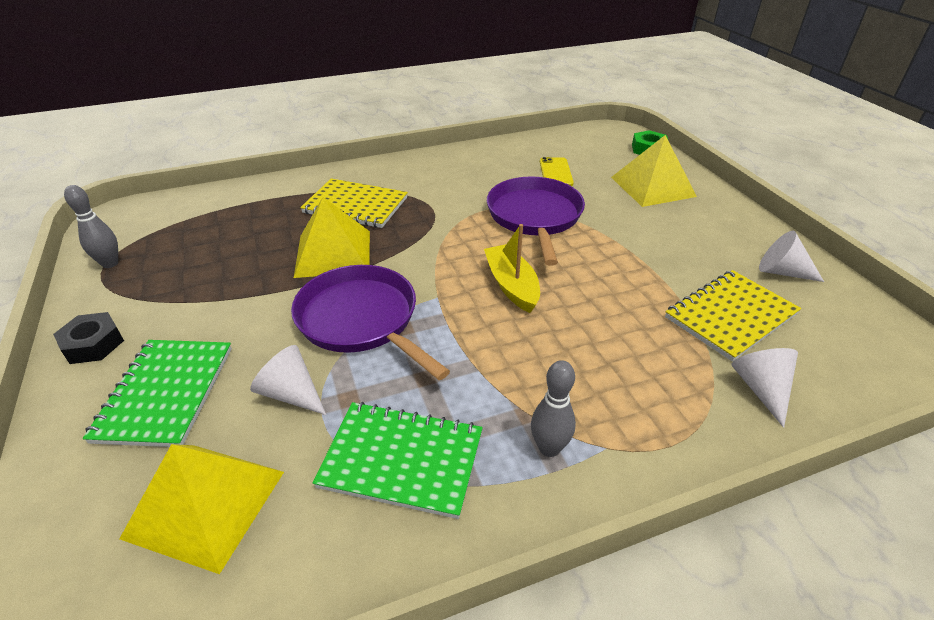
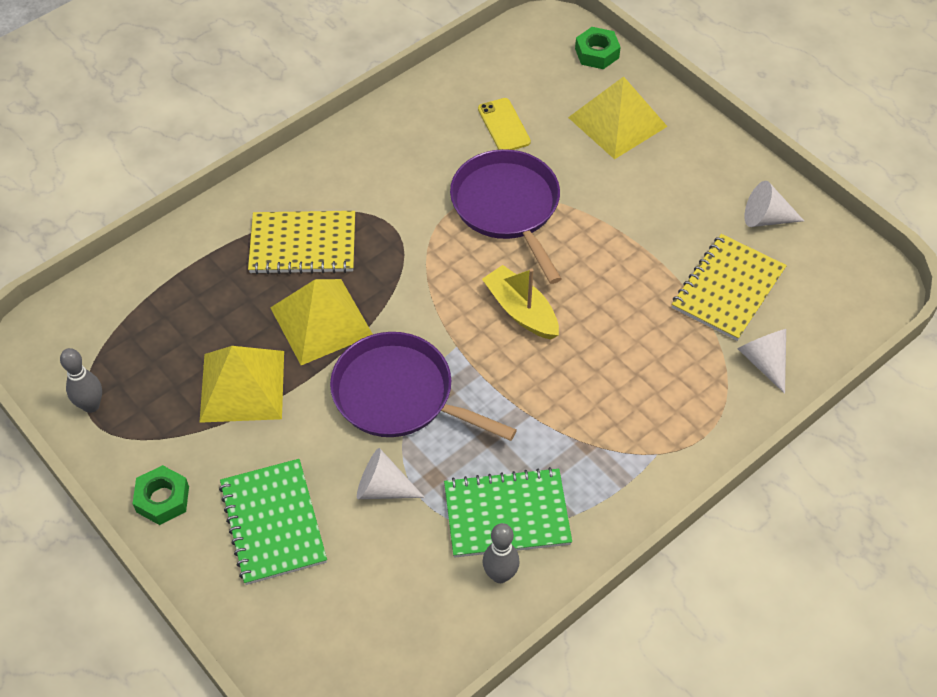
camera: 20 degrees left, 15 degrees up
(93, 344) = (163, 499): black nut -> green nut
(205, 504) = (378, 596): yellow pyramid -> yellow pyramid (242, 386)
(549, 448) = (614, 468): grey bowling pin -> grey bowling pin (500, 575)

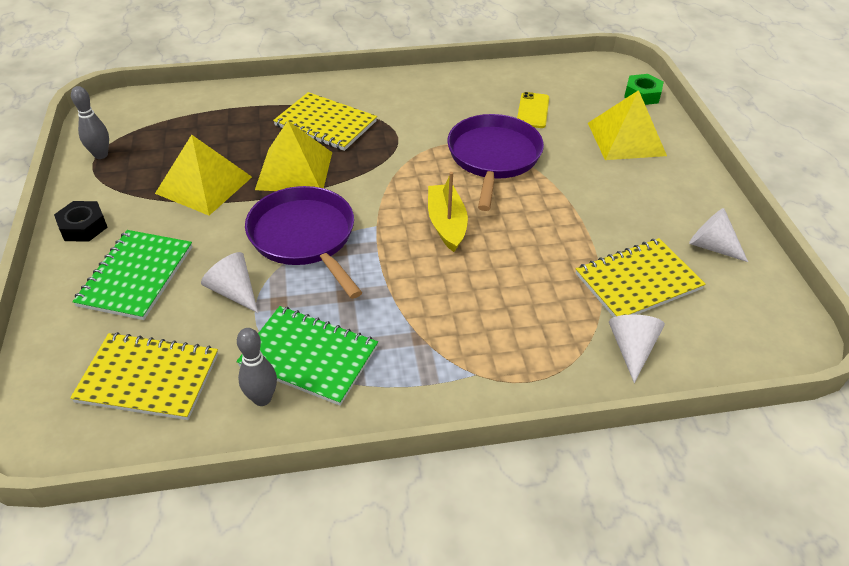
camera: 30 degrees right, 10 degrees down
(163, 499) = (83, 227): green nut -> black nut
(384, 613) = (148, 378): none -> yellow notebook

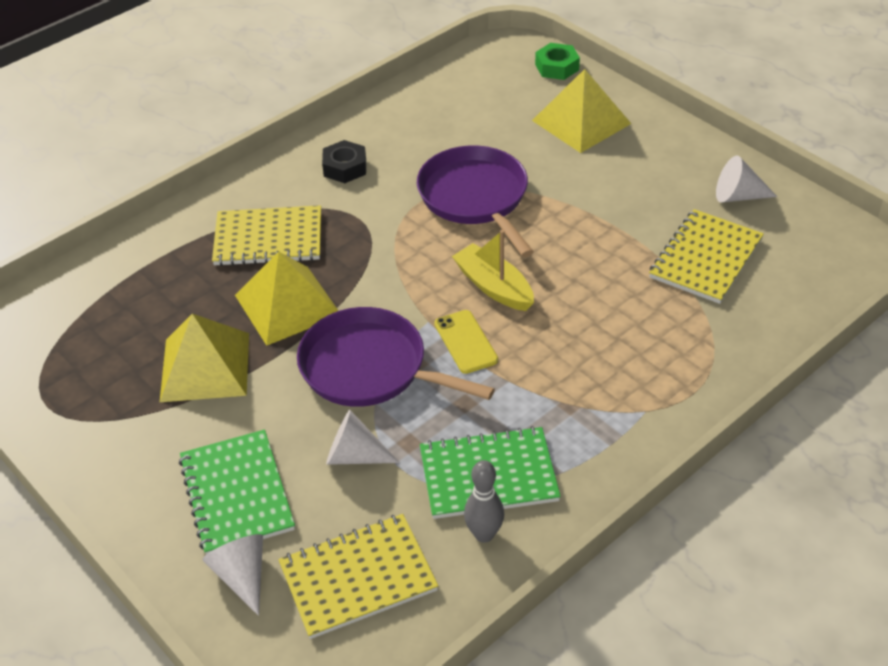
camera: 30 degrees left, 0 degrees up
(83, 227) = (118, 476): black nut -> black nut (345, 167)
(101, 155) = (45, 391): grey bowling pin -> none
(533, 110) = (468, 130): yellow phone -> yellow phone (465, 342)
(631, 349) = (749, 322): white cone -> white cone (242, 576)

